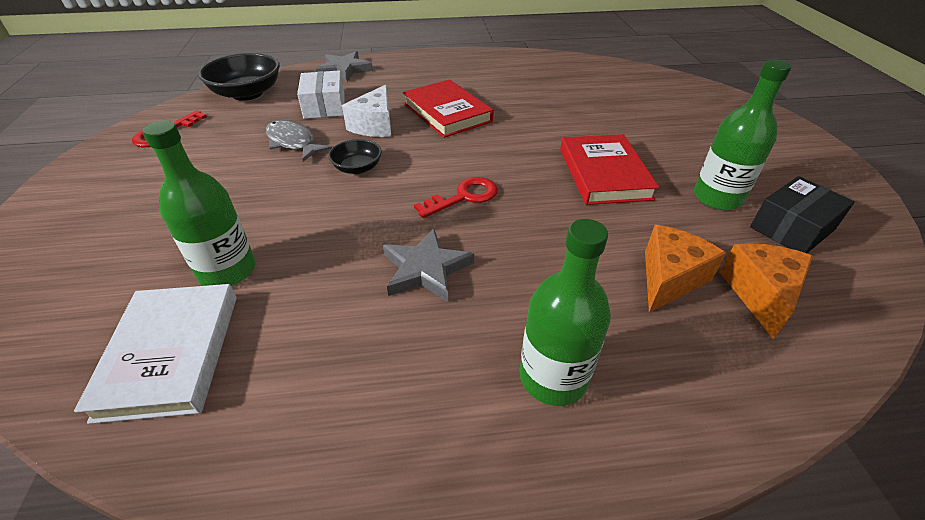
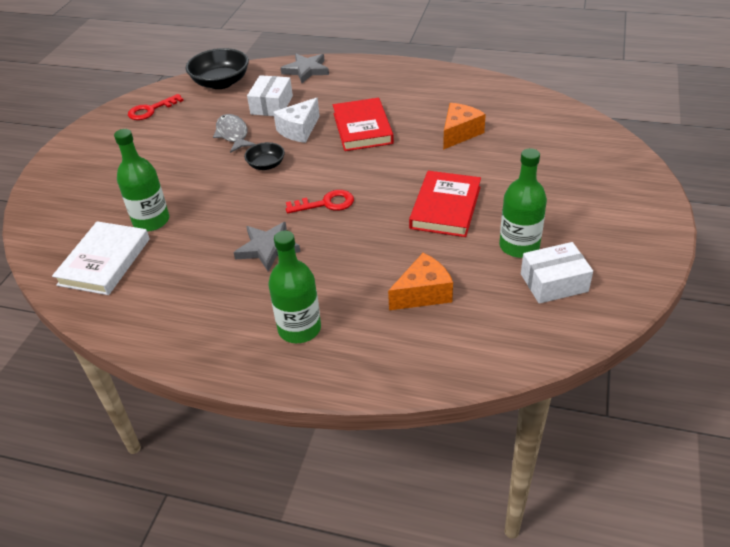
camera: 25 degrees right, 0 degrees up
(760, 294) = (477, 319): orange cheese -> orange cheese (459, 133)
(792, 228) = (554, 282): black box -> white box

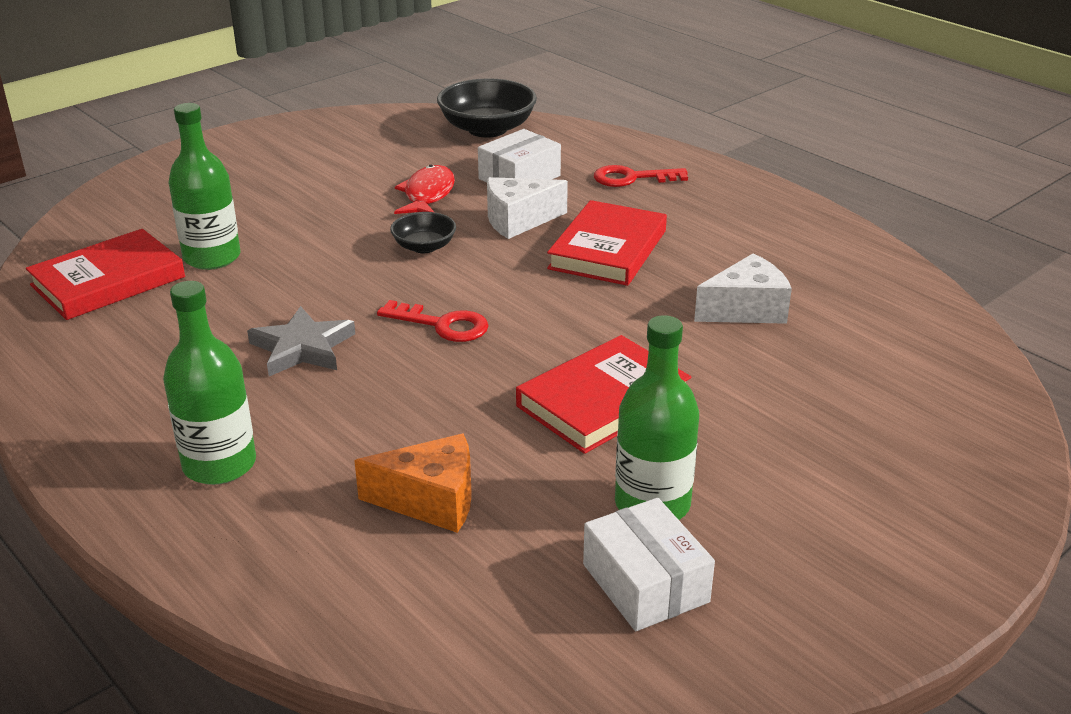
camera: 30 degrees right, 10 degrees down
(104, 261) = (108, 281): white book -> red book
(151, 110) = (365, 132): red key -> red key (632, 178)
(233, 134) = (427, 195): grey fish -> red fish
(306, 70) = (617, 151): grey star -> none
(459, 133) = (746, 309): orange cheese -> white cheese
(554, 282) = (645, 583): white box -> white box turned 45 degrees clockwise

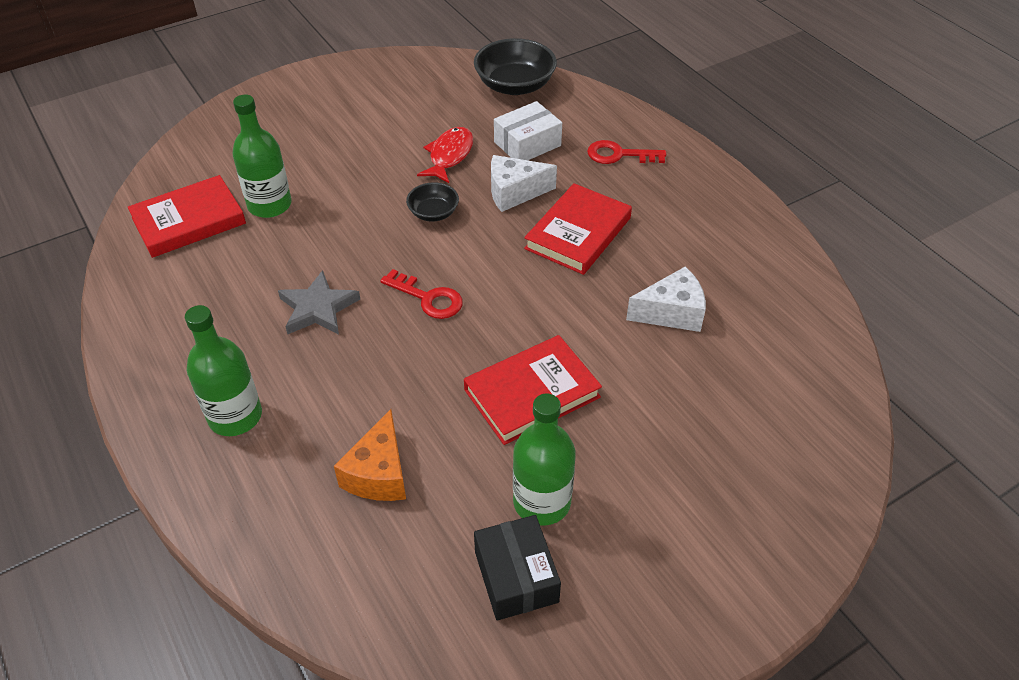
camera: 10 degrees right, 15 degrees up
(431, 500) = (379, 473): orange cheese -> orange cheese turned 90 degrees clockwise
(645, 583) = (516, 577): white box -> black box

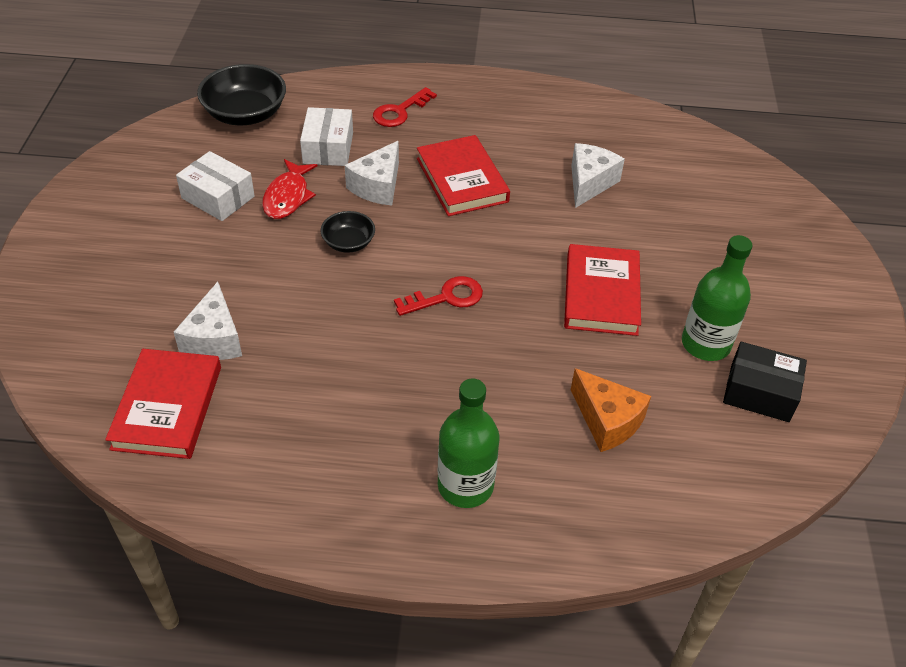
camera: 55 degrees left, 0 degrees up
(269, 205) = (214, 339): green bottle -> white cheese
(318, 308) = (388, 370): grey star -> none
(411, 125) = (218, 197): none -> white box
(449, 156) = (288, 197): red fish -> red fish turned 135 degrees counterclockwise

